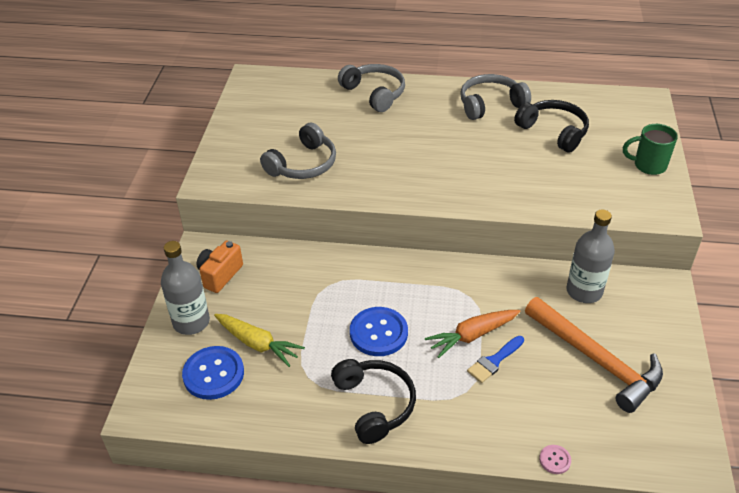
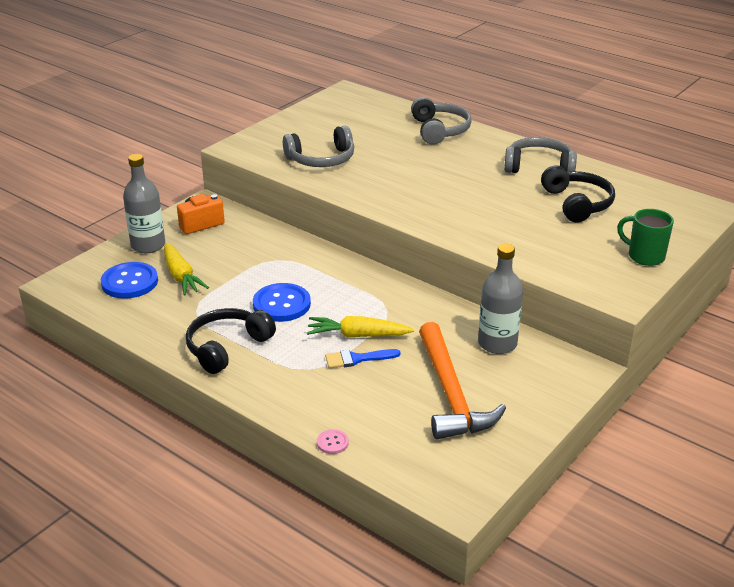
camera: 30 degrees right, 10 degrees down
(374, 404) = (227, 347): black headphones -> black headphones turned 150 degrees counterclockwise
(472, 336) = (357, 335): orange carrot -> yellow carrot

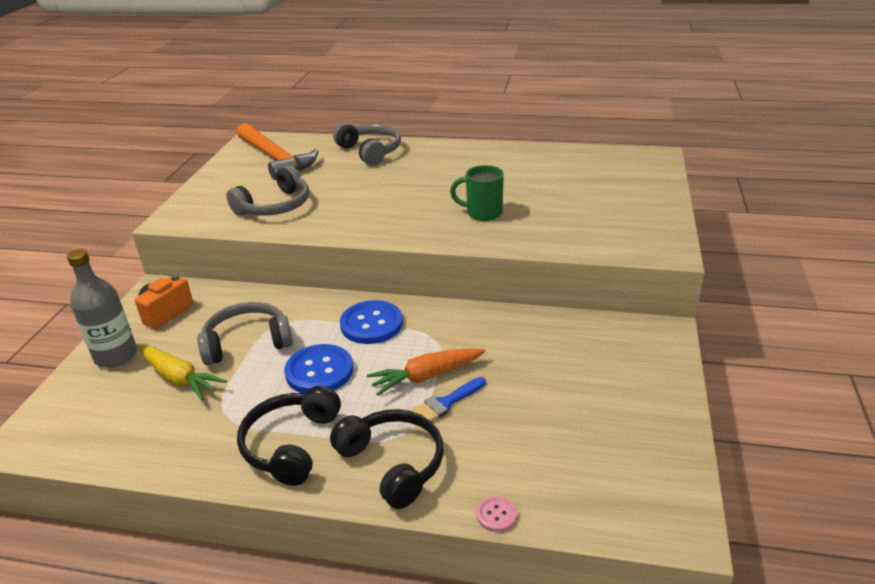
camera: 25 degrees left, 0 degrees up
(129, 282) = (118, 407): blue button -> blue button (371, 324)
(357, 335) = (426, 377): yellow carrot -> orange carrot
(451, 394) = (569, 405): orange hammer -> orange hammer (275, 158)
(497, 343) = (566, 335): grey bottle -> none
(539, 167) = (487, 159): grey headphones -> grey headphones (247, 342)
(577, 203) = (550, 181): black headphones -> black headphones (393, 463)
(644, 256) = (649, 209): green mug -> green mug (482, 213)

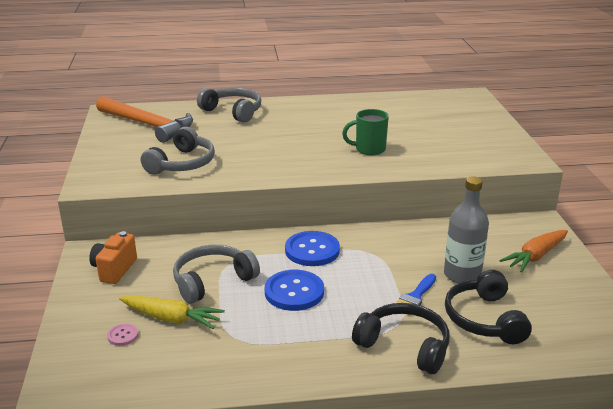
camera: 20 degrees left, 5 degrees down
(116, 356) = (93, 311): grey bottle -> grey bottle (462, 275)
(291, 444) = (311, 349): black headphones -> black headphones (484, 319)
(426, 377) = (385, 281): orange carrot -> orange carrot (535, 256)
(496, 515) = (506, 364): pink button -> pink button (123, 335)

